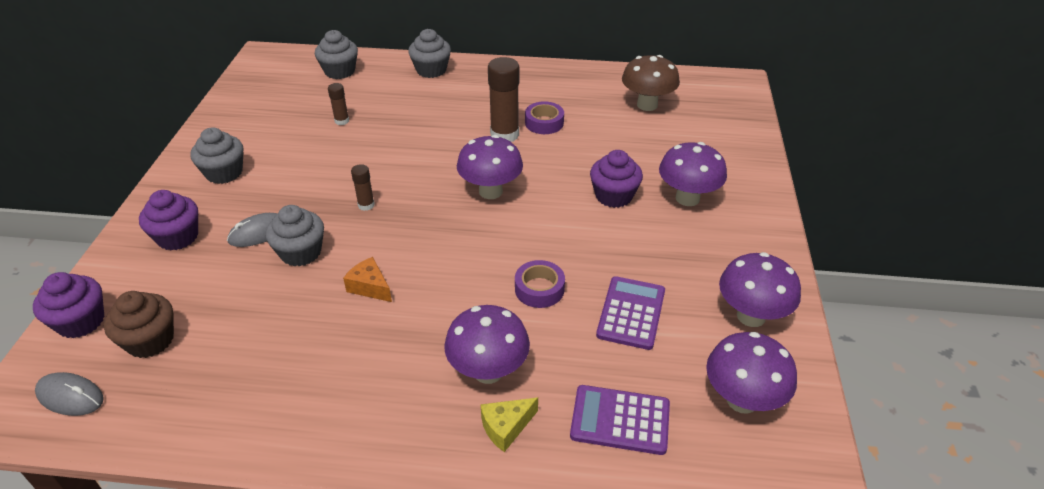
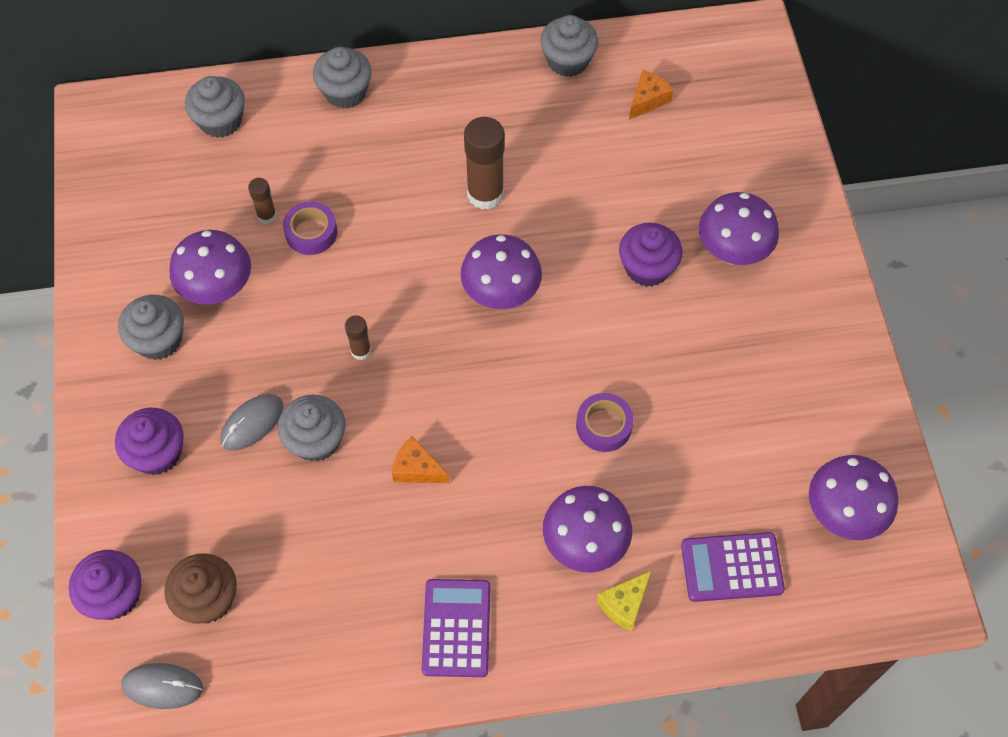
camera: 15 degrees left, 20 degrees up
(544, 123) = (528, 161): purple tape -> purple tape (311, 232)
(595, 77) = (568, 61): none -> grey cupcake
(631, 313) = (709, 434): purple calculator -> purple calculator (456, 628)
(647, 105) = (647, 100): brown mushroom -> orange cheese
(751, 316) = (833, 407): purple mushroom -> purple mushroom (218, 289)

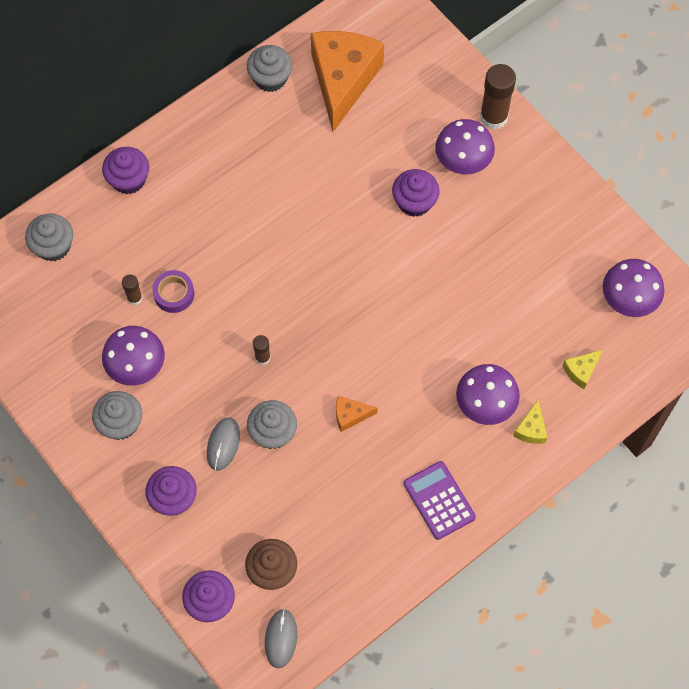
camera: 30 degrees left, 5 degrees up
(162, 686) = (281, 638): grey mouse -> grey mouse turned 60 degrees counterclockwise
(345, 92) = (128, 179): grey cupcake -> purple cupcake
(485, 194) = (275, 205): brown glue stick -> brown glue stick (493, 117)
(501, 294) = (330, 270): purple mushroom -> none
(604, 426) = (451, 323): purple tape -> none
(647, 100) = (343, 80): orange cheese -> orange cheese, size x2.46
(731, 567) = (581, 371): purple calculator -> yellow cheese

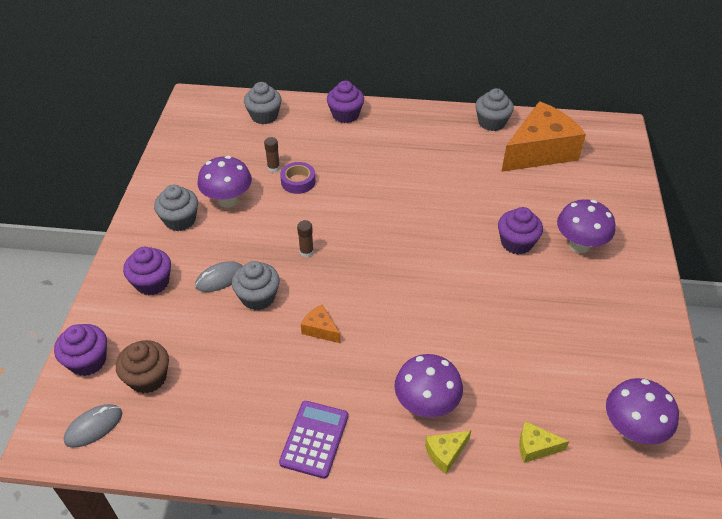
camera: 45 degrees right, 20 degrees down
(493, 117) = (633, 236): brown glue stick -> none

